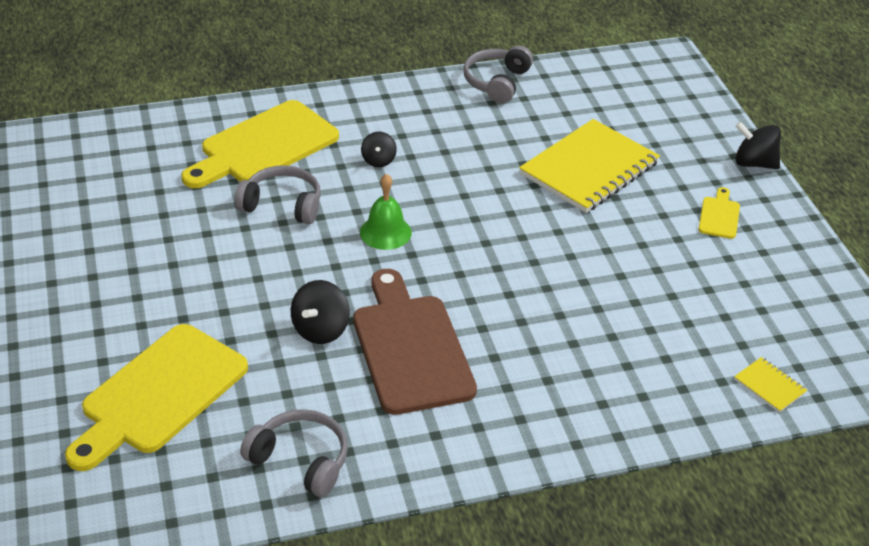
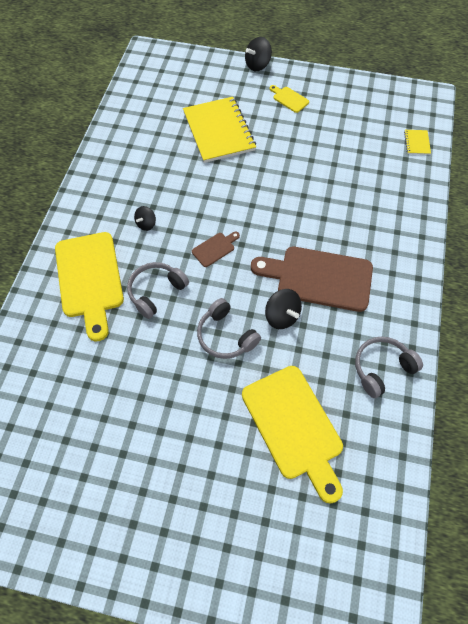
camera: 60 degrees left, 20 degrees up
(378, 160) = (146, 224): black spinning top -> black spinning top turned 90 degrees clockwise
(385, 232) = (215, 248): green bell -> brown cutting board
(496, 82) = (112, 135): grey headphones -> grey headphones (225, 336)
(769, 386) = (417, 143): yellow notebook -> yellow notebook turned 75 degrees counterclockwise

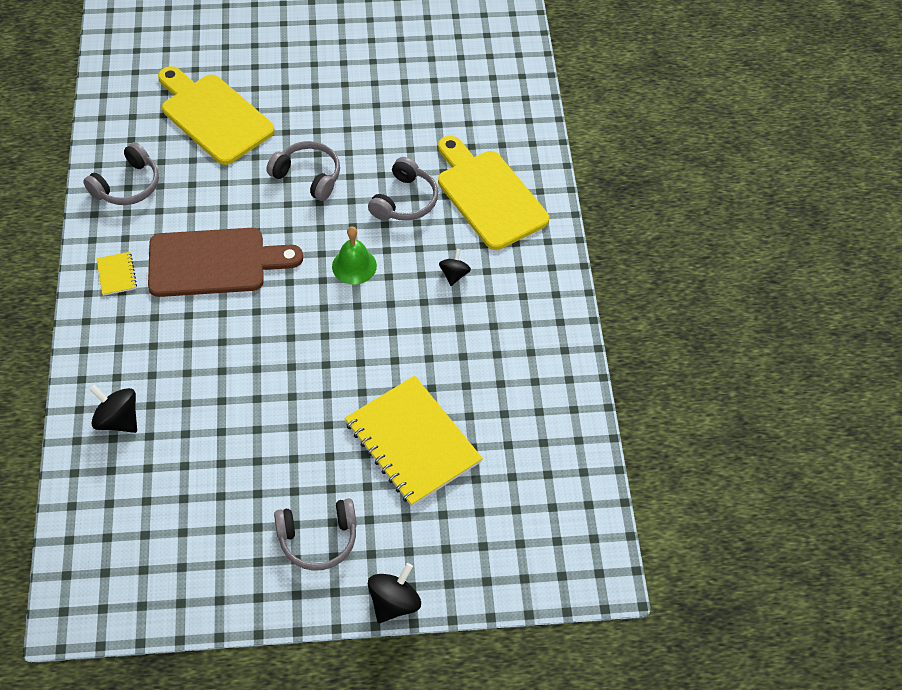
camera: 160 degrees right, 5 degrees down
(215, 248) = (354, 266): brown cutting board -> green bell
(282, 316) = (250, 210): black spinning top -> black spinning top (118, 420)
(289, 99) = (318, 539): yellow cutting board -> grey headphones
(417, 143) = (93, 505): yellow notebook -> yellow notebook (116, 274)

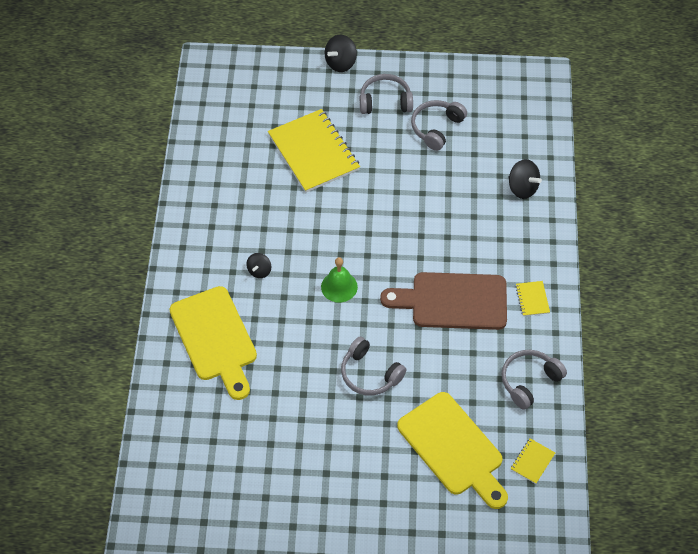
camera: 170 degrees left, 0 degrees up
(130, 111) = (532, 461): none -> yellow notebook
(405, 201) = (288, 341): grey headphones -> grey headphones (436, 128)

